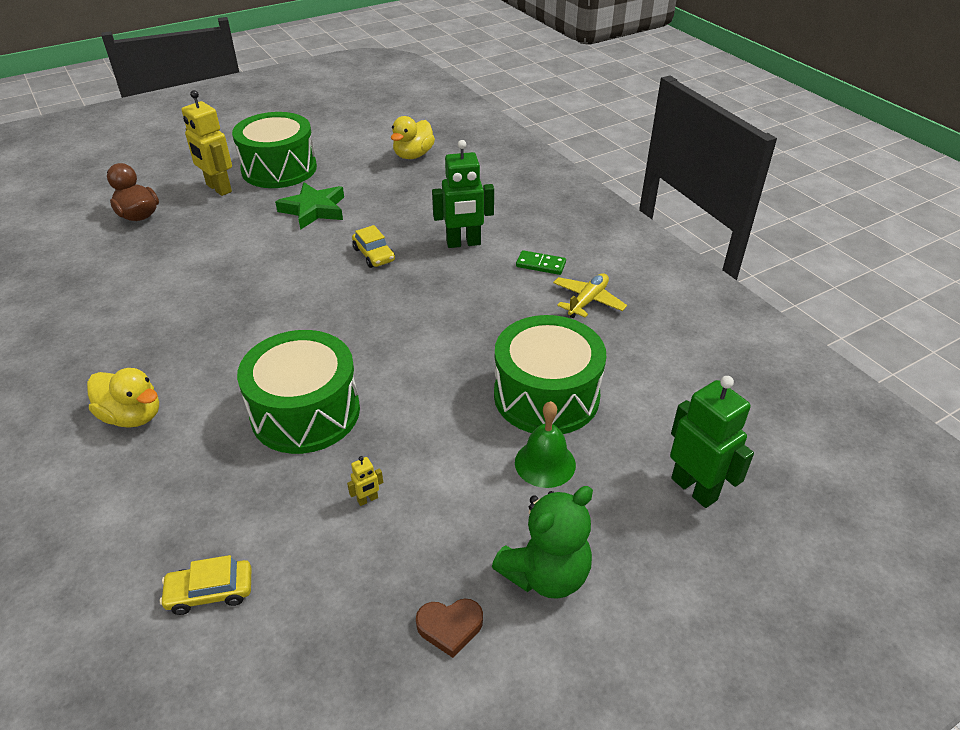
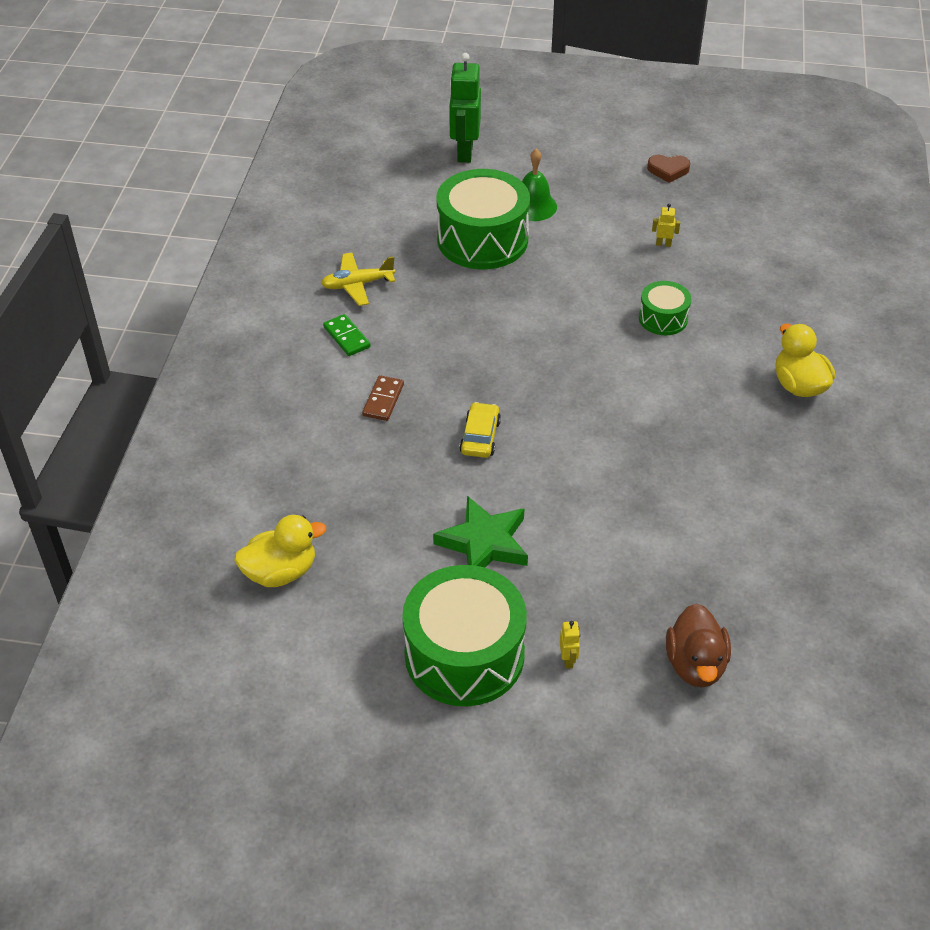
camera: 140 degrees left, 5 degrees up
(210, 592) = (791, 247): yellow car -> none
(218, 188) = (568, 660): yellow robot -> yellow robot, size x0.42
(305, 412) = (663, 318): green drum -> green drum, size x0.51
(450, 627) = (668, 170): brown heart -> brown heart turned 150 degrees clockwise
(463, 243) = (383, 400): green robot -> brown domino
(546, 574) = (595, 163): green teddy bear -> none

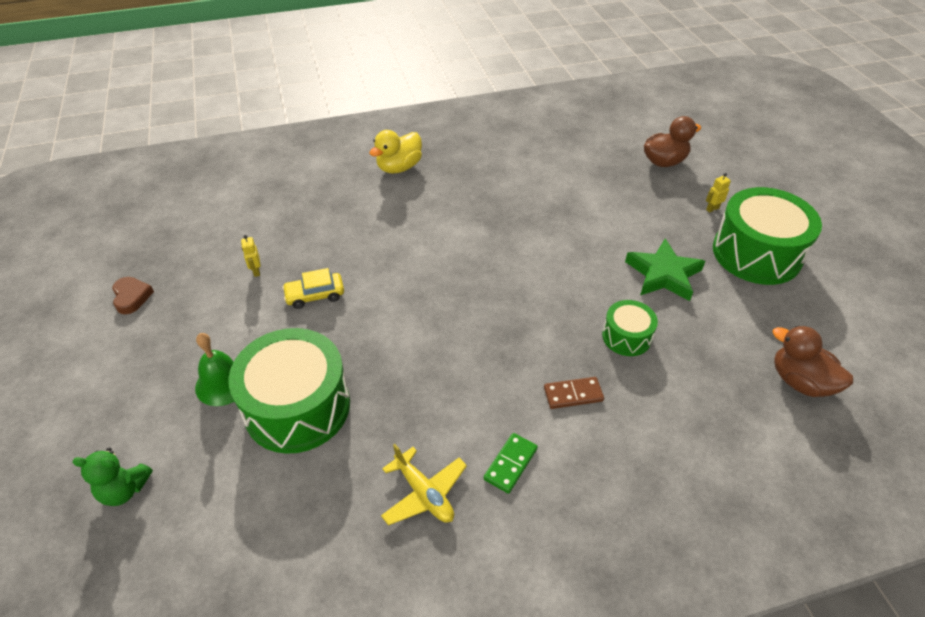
camera: 115 degrees left, 0 degrees up
(280, 572) = (800, 381): yellow duck -> brown duck
(464, 152) = (124, 490): green robot -> green teddy bear
(480, 437) = (566, 312): yellow car -> yellow car (315, 295)
(663, 318) = (360, 247): green drum -> green drum (626, 336)

